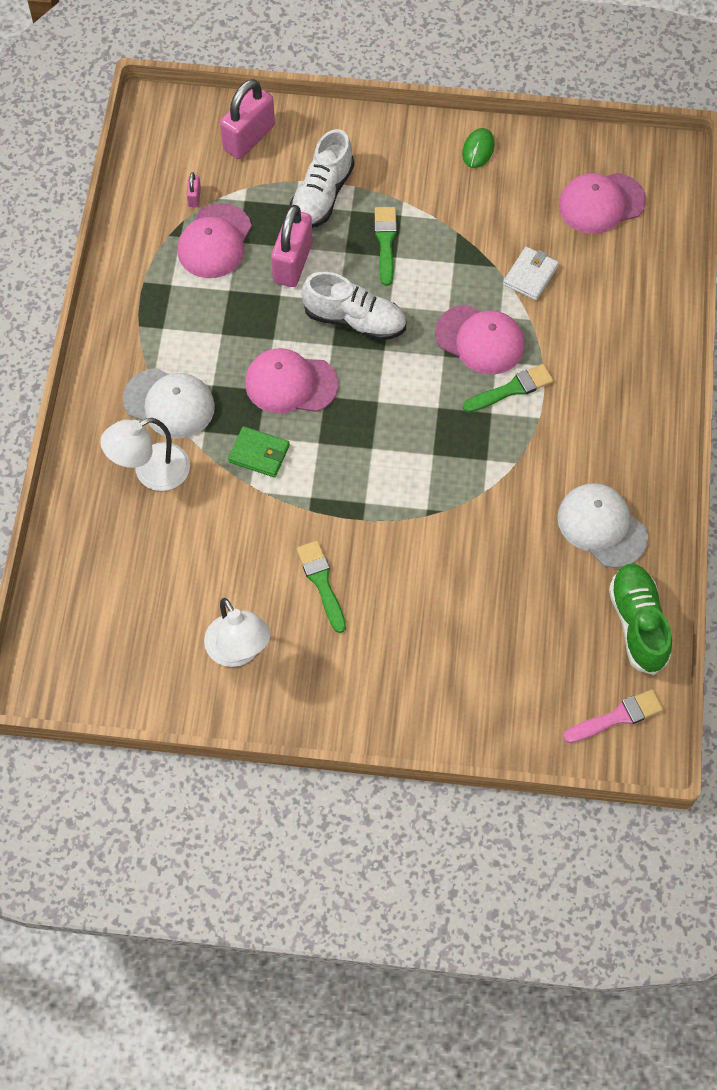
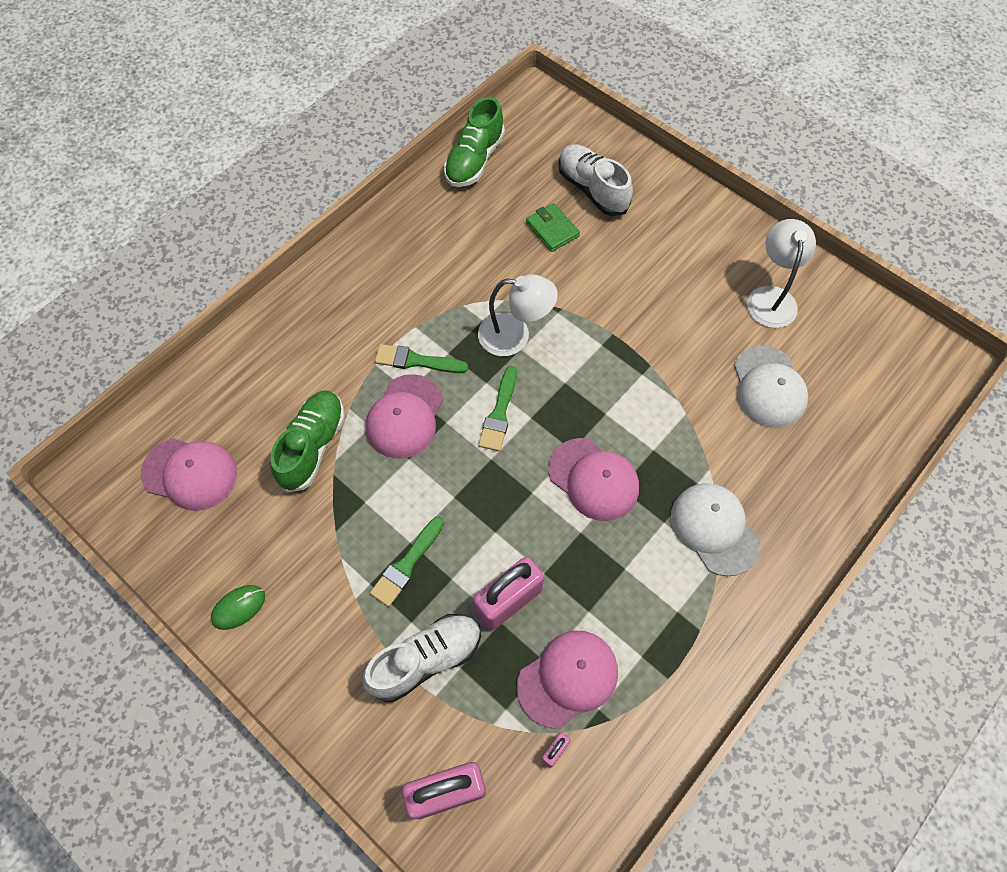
camera: 145 degrees left, 0 degrees up
(151, 472) = (766, 475): white lamp -> white lamp (515, 336)
(259, 453) = (661, 434): green wallet -> green wallet (552, 229)
(322, 582) = (676, 308): green brush -> green brush (499, 413)
(355, 320) = (495, 503): white shoe -> white shoe (592, 189)
(480, 340) = (405, 416): pink cap -> pink cap turned 135 degrees counterclockwise
(530, 275) = (313, 446): white wallet -> green shoe
(602, 526) = (441, 228): white cap -> white cap (769, 387)
(617, 717) = (536, 121): pink brush -> none

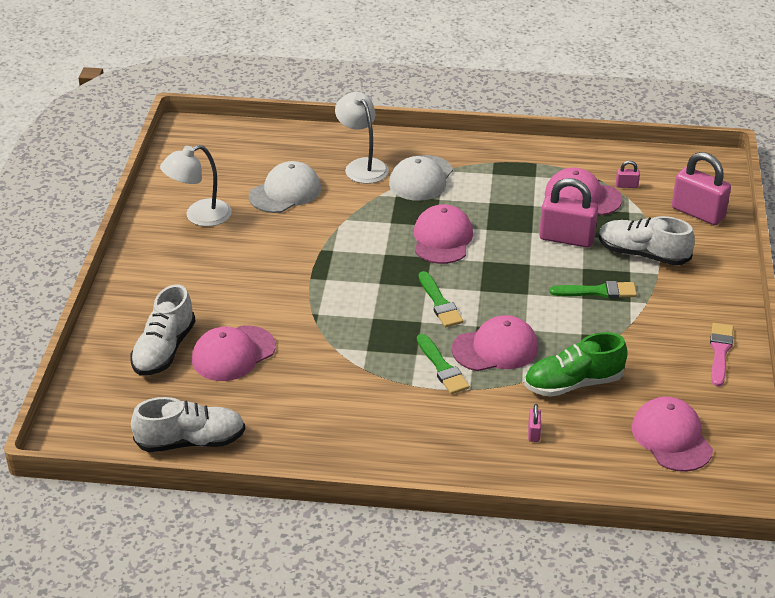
camera: 125 degrees left, 25 degrees down
(238, 607) = (720, 352): green mouse -> pink brush
(288, 376) = (534, 433): none -> pink padlock
(474, 160) = (191, 441): green shoe -> white shoe
(499, 413) = (439, 303): green brush -> green brush turned 90 degrees clockwise
(515, 336) = (364, 326): white lamp -> white lamp (362, 166)
(552, 229) = (233, 354): green wallet -> pink cap

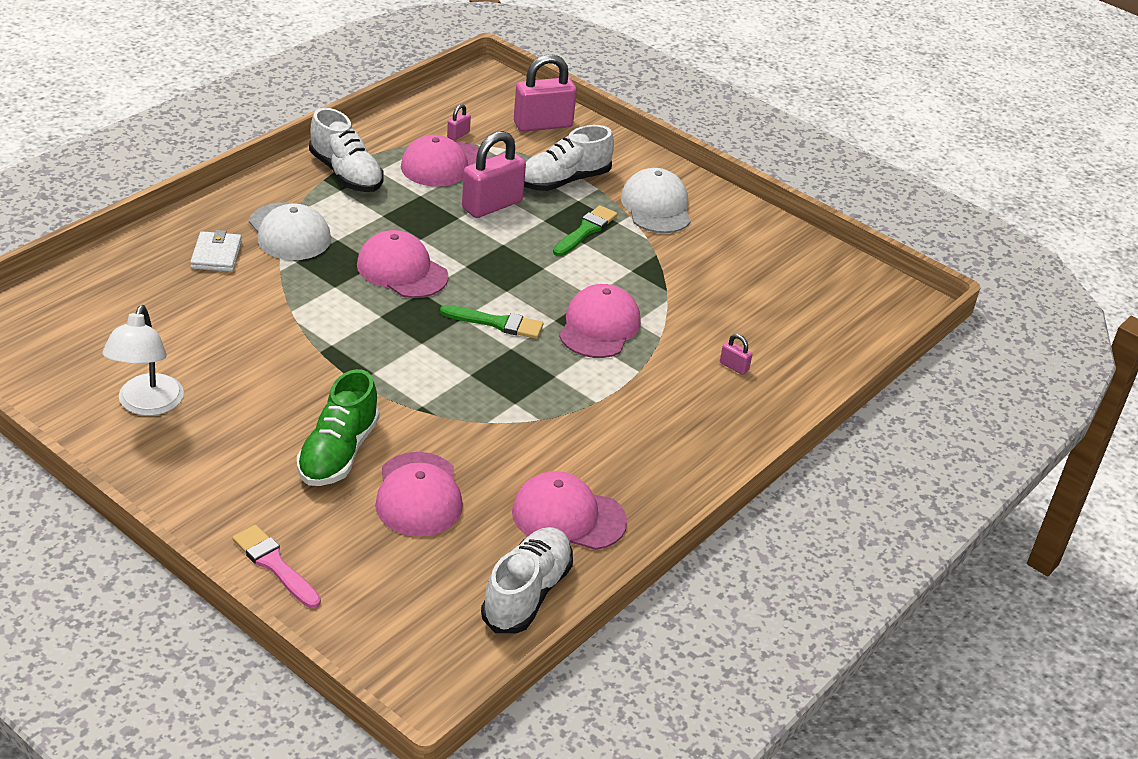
camera: 60 degrees left, 0 degrees up
(164, 350) = (353, 543): white shoe -> white shoe (346, 174)
(285, 192) = (189, 325): white cap -> white cap (656, 206)
(362, 166) = (216, 255): white lamp -> white wallet
(442, 367) = (592, 371): green brush -> none
(573, 383) = (692, 311): green shoe -> green shoe (338, 453)
(671, 438) = (810, 299): pink cap -> pink cap (568, 516)
(720, 352) = (732, 217): pink brush -> pink brush (274, 565)

